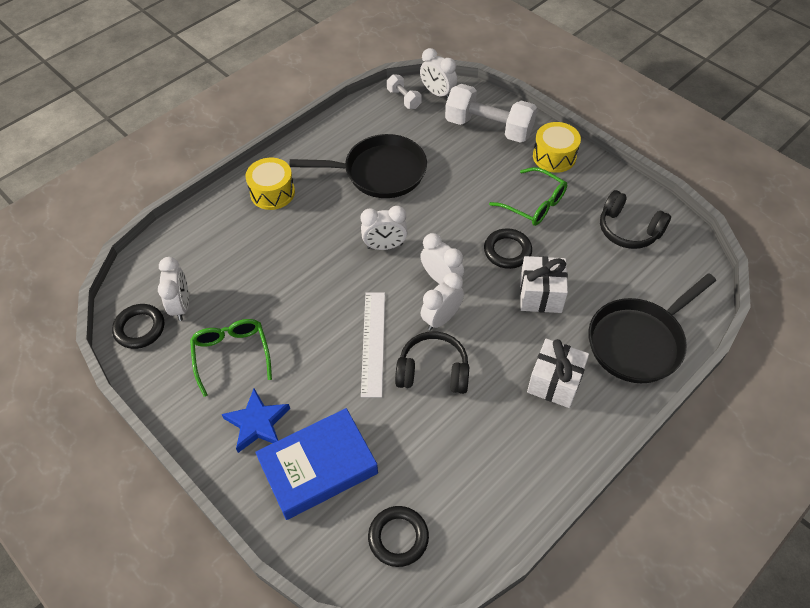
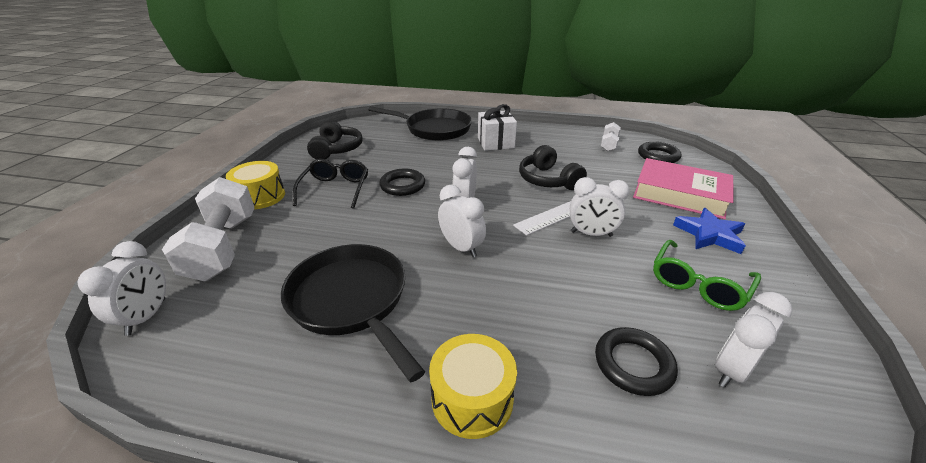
camera: 125 degrees left, 20 degrees down
(139, 328) = (814, 391): black ring -> black ring (633, 364)
(318, 467) = (680, 194): blue book -> pink book
(404, 99) = (166, 349): white dumbbell -> white dumbbell (609, 144)
(441, 318) = (502, 191): white clock -> white clock (591, 234)
(534, 204) = (335, 189): green glasses -> black glasses
(540, 295) = (432, 163): white gift -> none

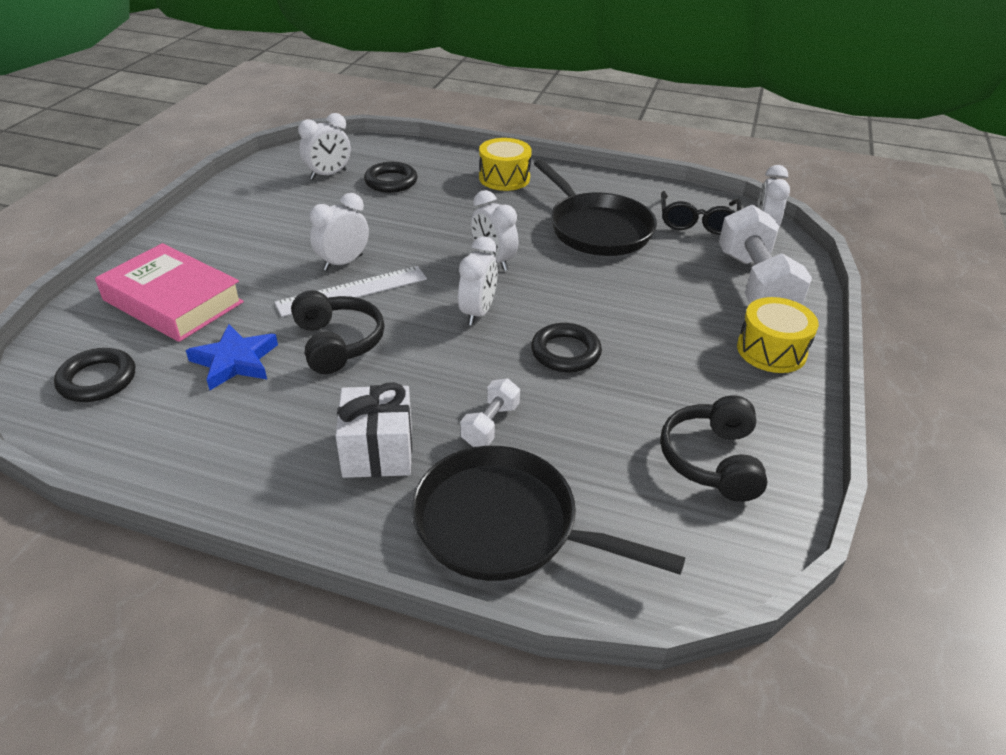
camera: 175 degrees left, 5 degrees up
(335, 189) = (667, 354): black glasses -> black glasses (697, 221)
(591, 234) = (343, 263): white clock -> white clock turned 60 degrees counterclockwise
(609, 144) = (149, 423): white dumbbell -> white dumbbell (490, 424)
(698, 284) = (287, 215): green glasses -> none
(709, 234) = (213, 251): blue star -> blue star (235, 361)

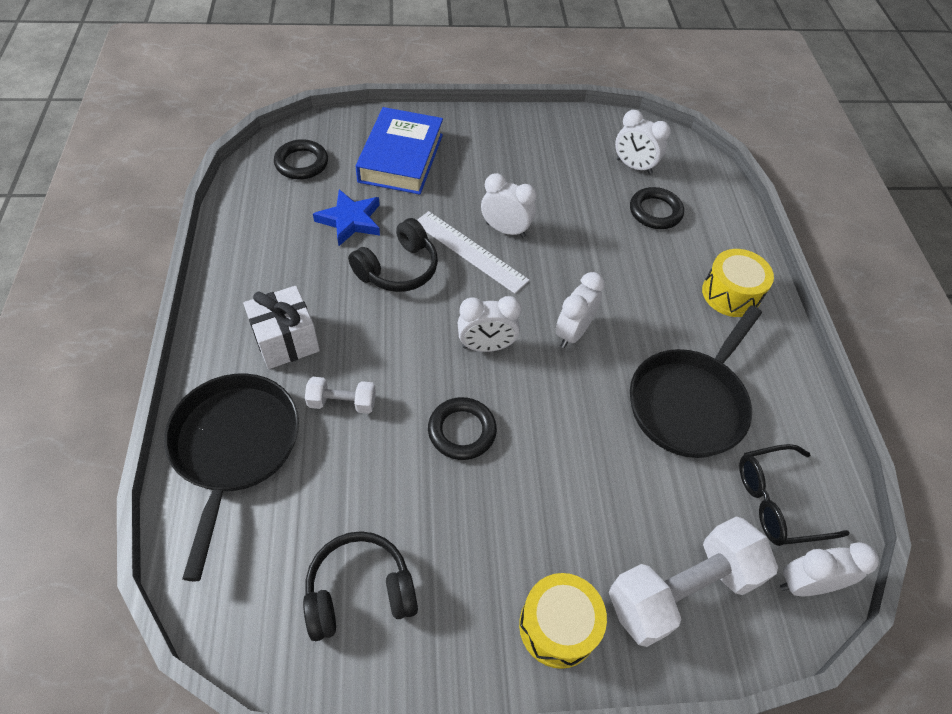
camera: 65 degrees right, 15 degrees up
(173, 301) = (401, 158): pink book -> blue book

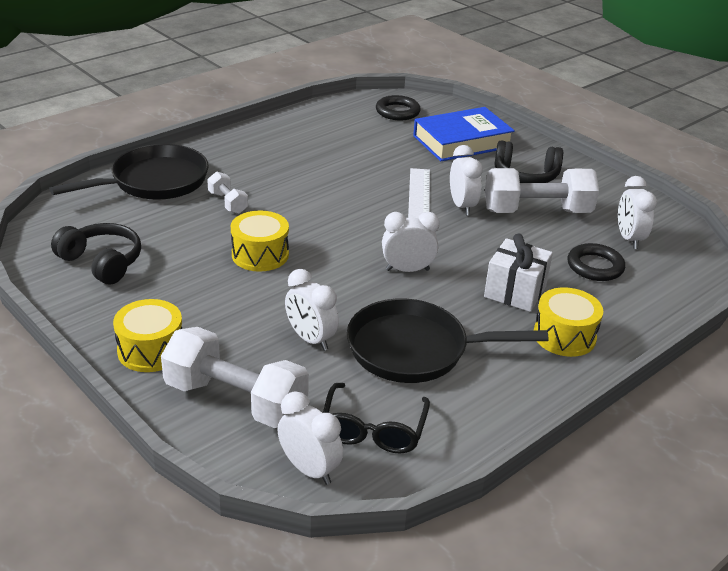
camera: 55 degrees right, 20 degrees down
(286, 340) = (249, 165): white gift -> white gift (515, 292)
(350, 220) = (376, 147): blue star -> none
(398, 268) = (361, 179): black headphones -> black headphones (526, 175)
(462, 431) = (260, 255): black ring -> yellow drum
(486, 346) = (343, 238): white clock -> white clock (311, 339)
(554, 190) = (537, 212): none -> white dumbbell
(777, 502) = (373, 429): black glasses -> black glasses turned 120 degrees counterclockwise

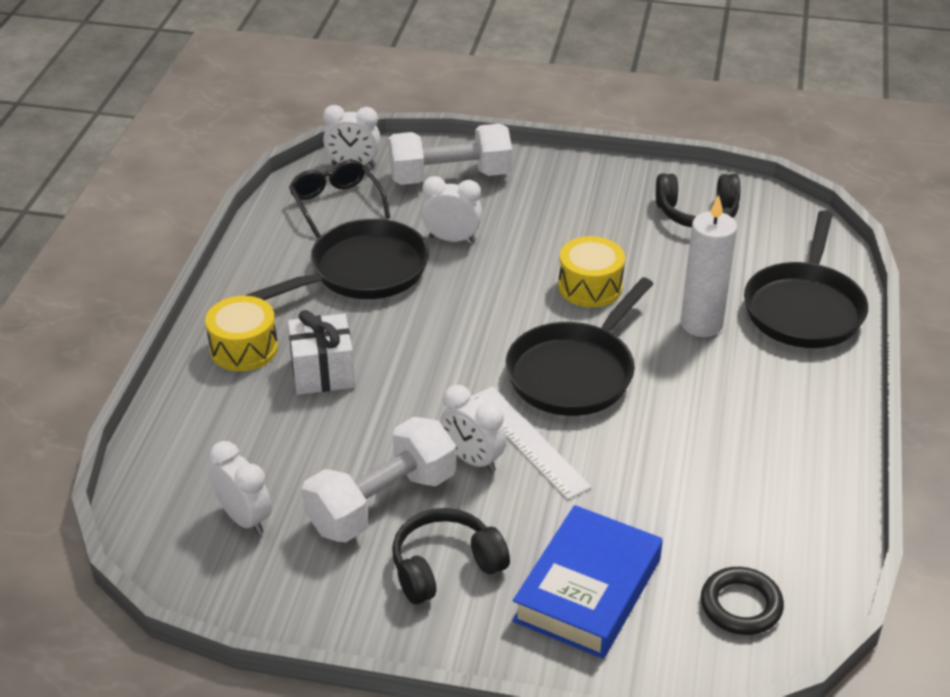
camera: 145 degrees right, 5 degrees up
(151, 350) = (552, 176): yellow drum -> none
(228, 203) = (701, 324): white dumbbell -> white candle
(345, 216) = (575, 372): none -> black pan
(407, 270) = (445, 342): white clock -> none
(595, 266) = (261, 451): black ring -> none

